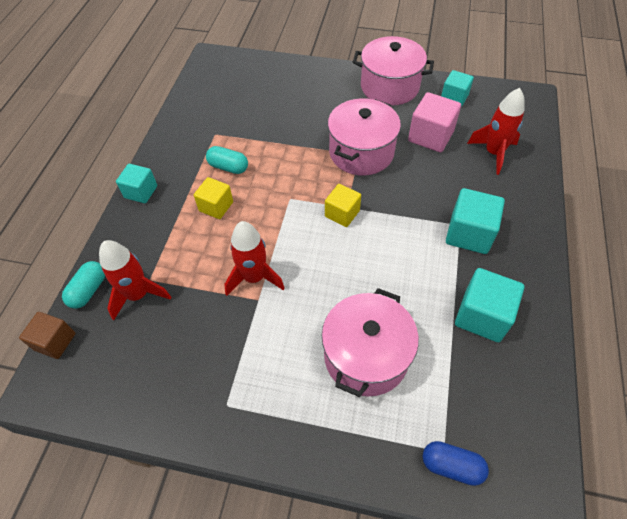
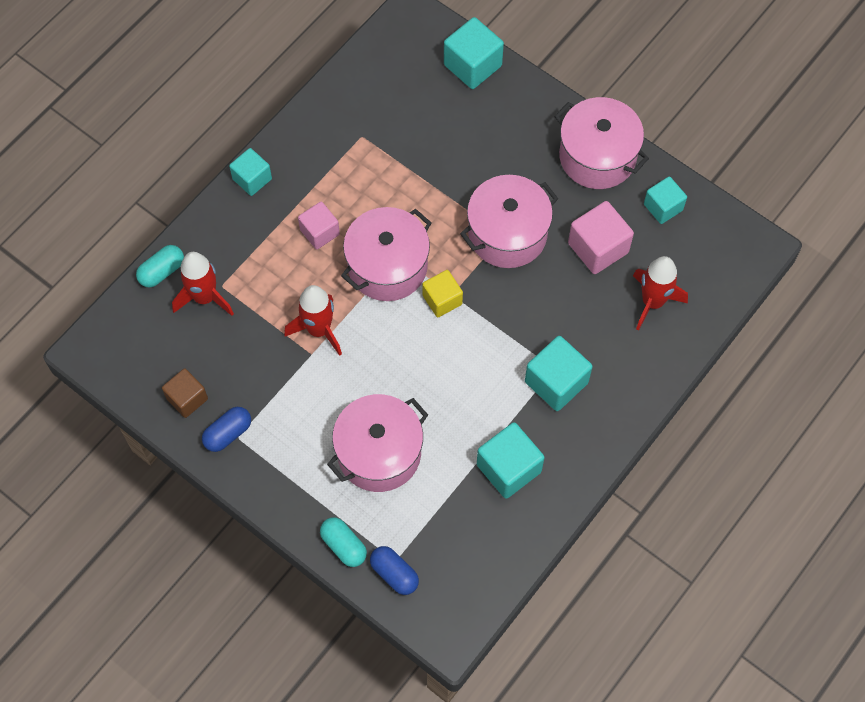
camera: 25 degrees right, 10 degrees up
(55, 341) = (116, 310): brown cube -> brown cube (187, 398)
(215, 406) = (228, 433): none -> blue capsule
(216, 206) = (320, 232): yellow cube -> pink cube
(228, 167) = (355, 188): turquoise capsule -> turquoise capsule (344, 545)
(271, 68) = (472, 65): none -> turquoise cube
(284, 208) = (387, 266): none -> pink pot

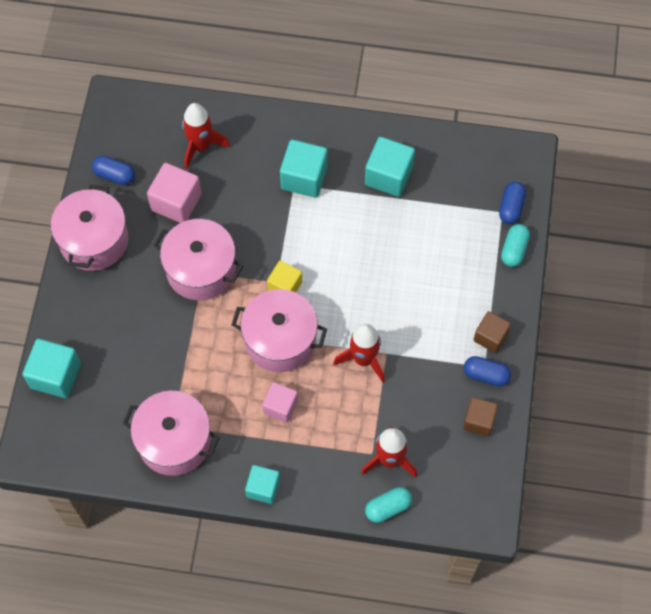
camera: 120 degrees left, 0 degrees up
(162, 271) = (388, 507): turquoise capsule -> turquoise capsule turned 45 degrees counterclockwise
(264, 462) = (490, 337): none -> brown cube
(379, 453) = (432, 264): pink pot -> pink pot (174, 441)
(663, 207) = (114, 175): turquoise cube -> blue capsule

